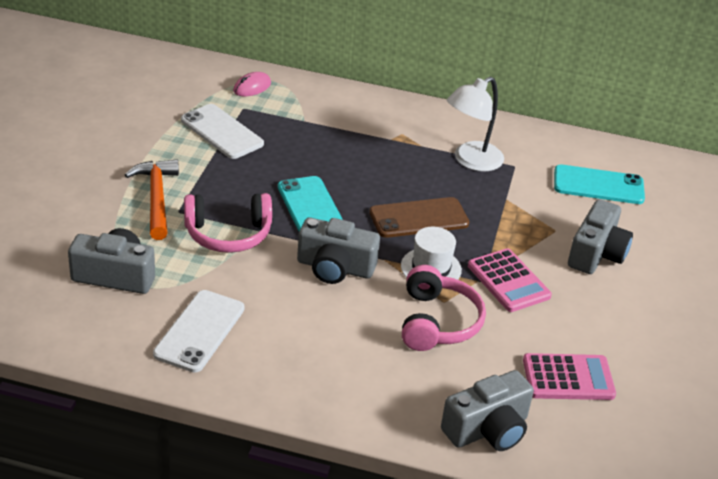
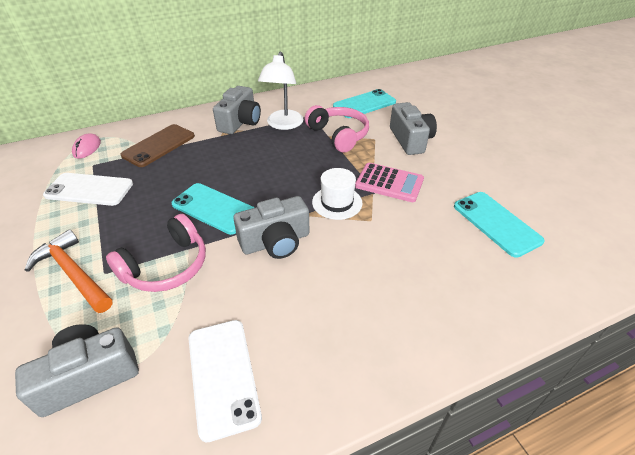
camera: 35 degrees left, 5 degrees up
(419, 218) = (292, 174): brown phone -> brown phone (159, 145)
(437, 322) = (385, 237): pink headphones -> pink headphones (339, 135)
(488, 429) = (508, 295): grey camera -> grey camera (240, 122)
(568, 378) = (496, 223): pink calculator -> turquoise phone

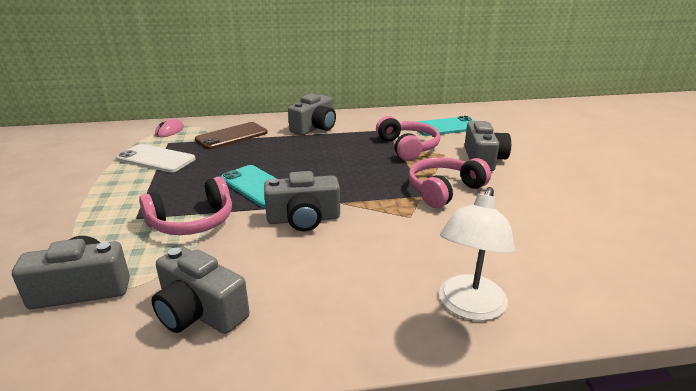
camera: 15 degrees right, 15 degrees down
(73, 273) = (111, 214): orange hammer -> none
(223, 376) = (199, 312): white phone -> grey camera
(283, 125) = (355, 134): white lamp -> white lamp (469, 307)
(337, 202) = (380, 198): white hat -> none
(389, 183) = (444, 190): pink calculator -> pink headphones
(496, 223) = (553, 239): turquoise phone -> none

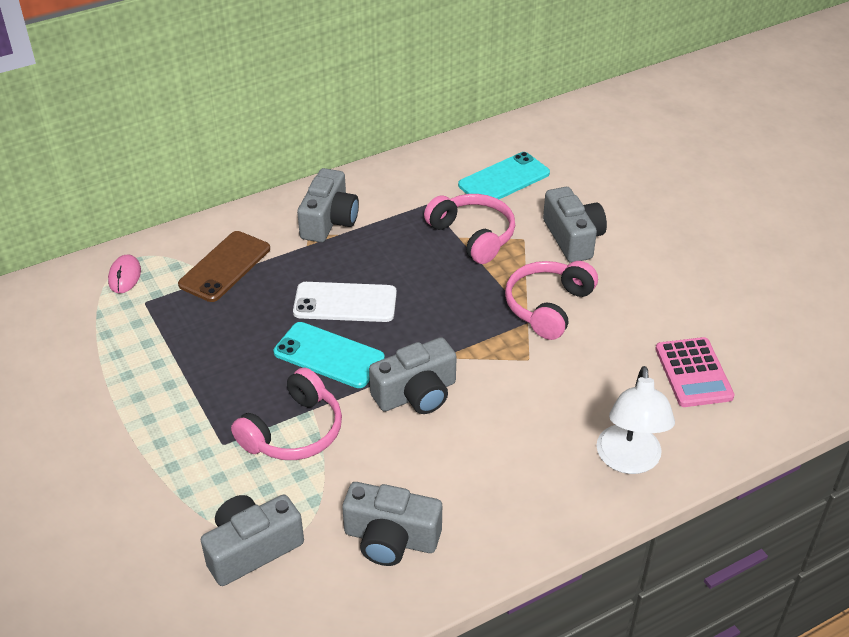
camera: 20 degrees left, 15 degrees up
(156, 159) = (156, 339): white phone -> white phone (345, 302)
(562, 254) = (693, 373): none -> pink calculator

